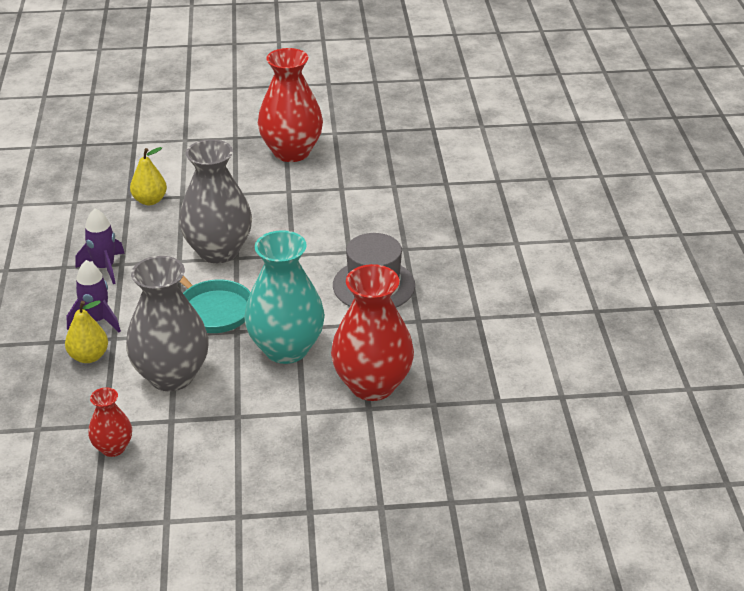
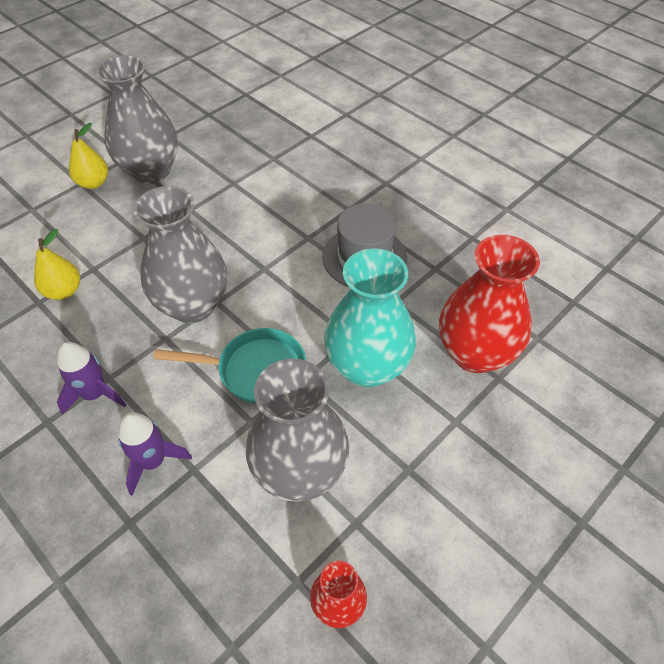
camera: 40 degrees left, 15 degrees up
(89, 356) = (191, 511): yellow pear -> yellow pear (93, 183)
(291, 152) = (151, 171): red vase -> grey vase

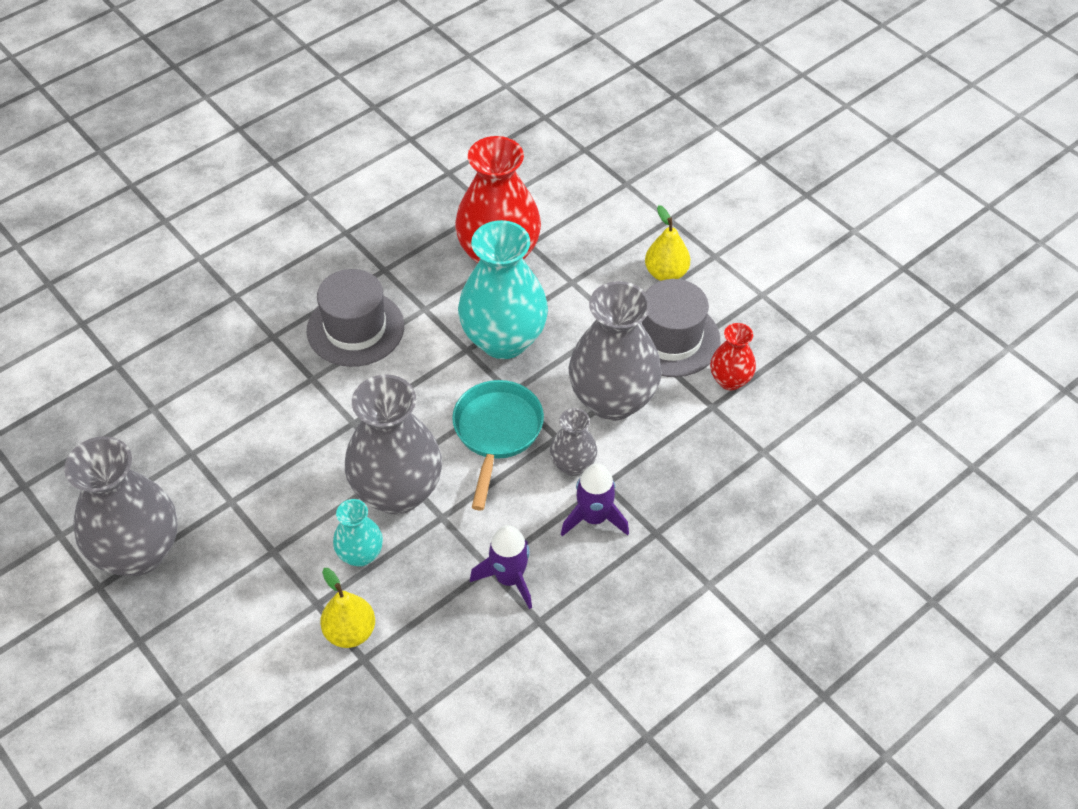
camera: 85 degrees left, 0 degrees up
(93, 183) = (144, 623): yellow pear -> yellow pear (666, 273)
(133, 289) = (360, 554): none -> turquoise vase
(217, 438) = (573, 465): none -> grey vase
(393, 530) = (671, 338): none -> grey hat

